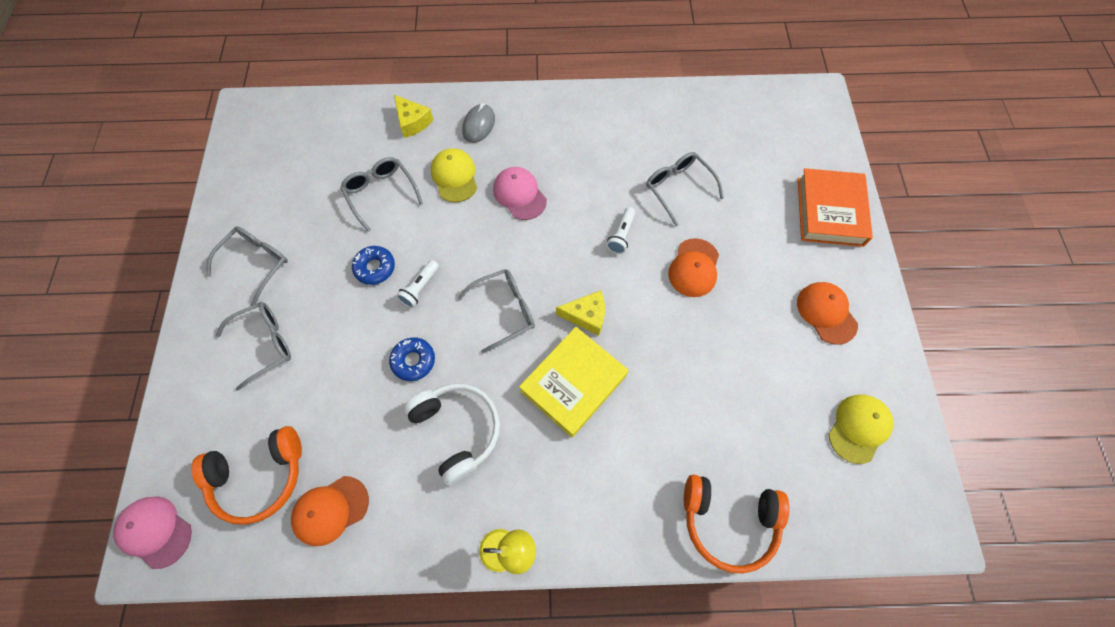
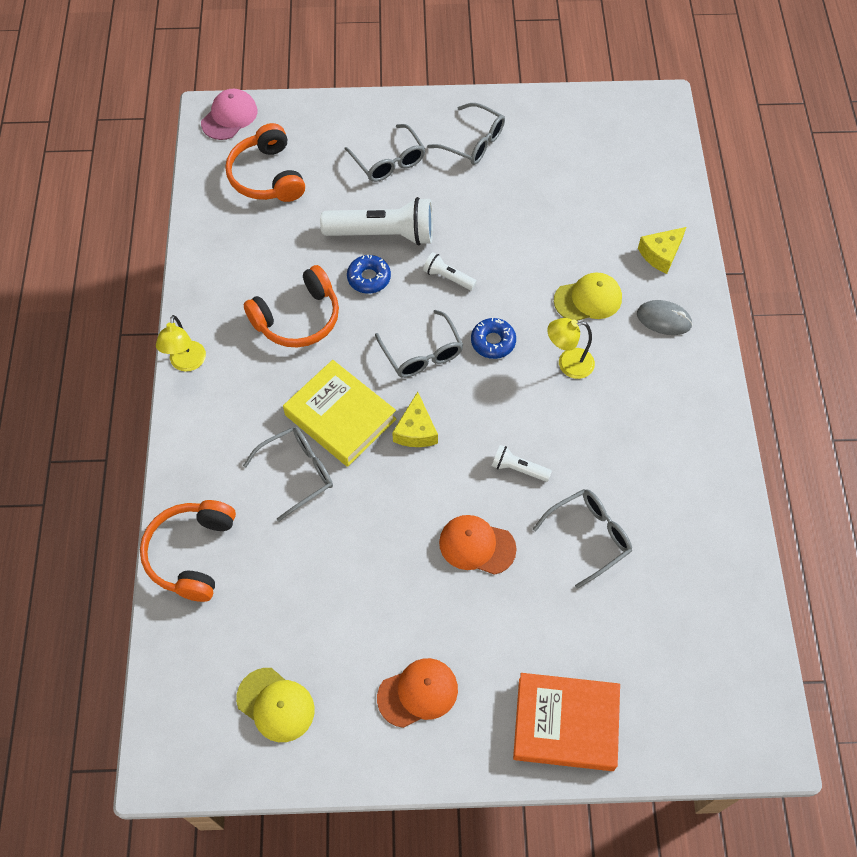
camera: 90 degrees right, 5 degrees down
(330, 510) = (234, 229): orange cap -> none
(360, 347) = (383, 234): none -> white flashlight
(375, 268) = (470, 237): blue donut -> blue donut (493, 342)
(381, 193) = (561, 233): grey glasses -> grey glasses (298, 473)
(457, 430) = (298, 318): white headphones -> orange headphones
(519, 194) = (568, 364): pink cap -> yellow lamp

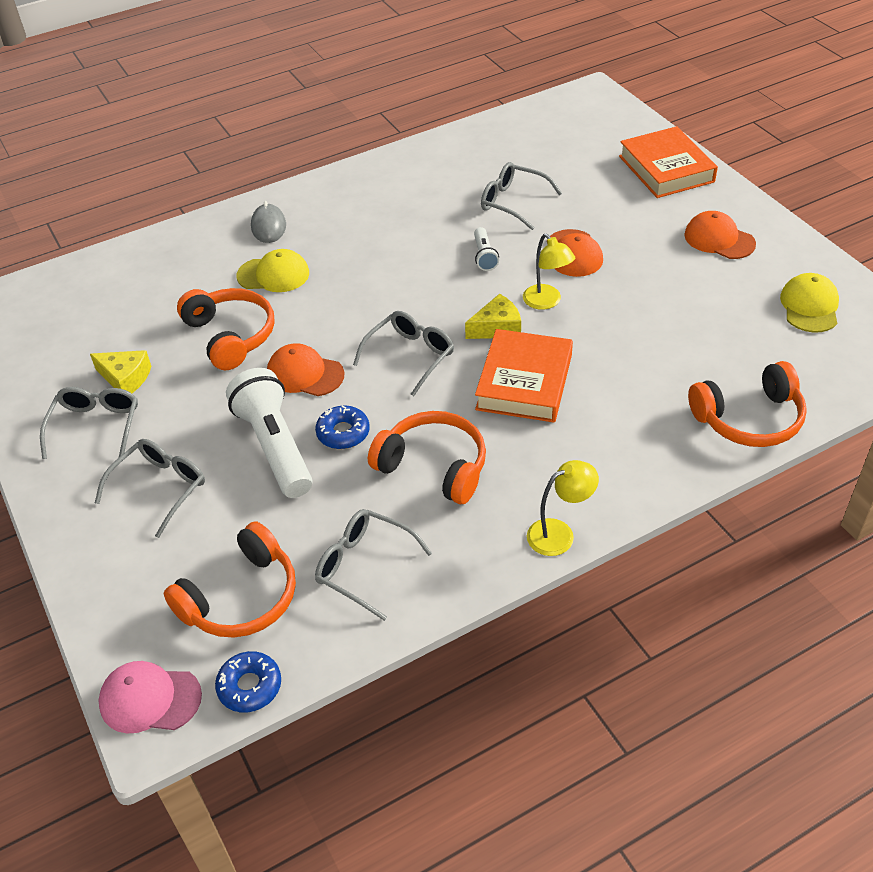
camera: 115 degrees left, 15 degrees down
(298, 473) = (606, 385): grey glasses -> grey glasses (364, 566)
(340, 417) = (524, 382): yellow book -> orange book
(448, 277) = (305, 374): white flashlight -> orange cap
(493, 342) = (363, 315): blue donut -> blue donut (250, 686)
(524, 245) = (230, 336): none -> orange headphones
(568, 364) = (355, 263): yellow lamp -> yellow lamp (546, 302)
(588, 299) = (273, 275): yellow cap -> yellow cap turned 135 degrees clockwise
(661, 254) = (192, 249): yellow cheese -> yellow cheese (125, 378)

